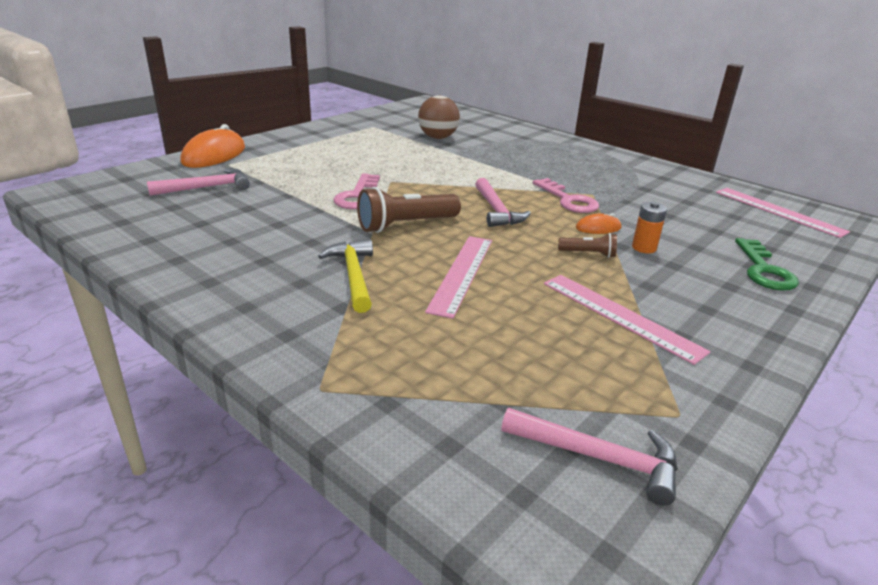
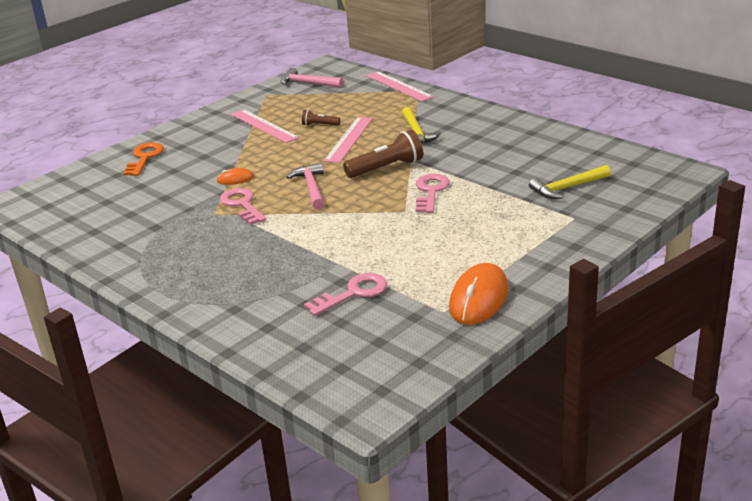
camera: 175 degrees left, 0 degrees up
(206, 187) = (567, 188): pink hammer -> yellow hammer
(214, 155) = (601, 230): orange mouse -> orange mouse (479, 298)
(438, 137) = (353, 293): brown ball -> pink key
(588, 254) = (257, 158): brown flashlight -> brown flashlight (319, 125)
(644, 248) = (213, 166): orange battery -> none
(764, 270) = (144, 158): green key -> orange key
(778, 211) = (58, 210): pink ruler -> pink ruler (399, 86)

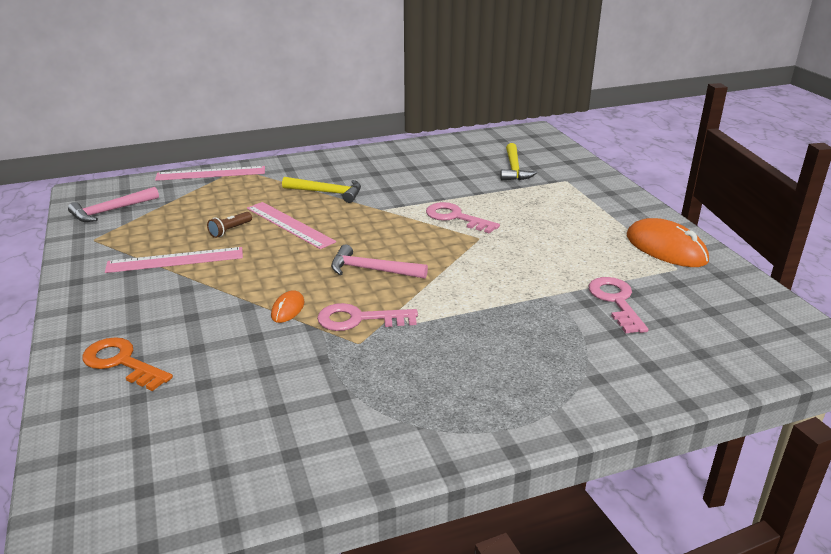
camera: 65 degrees left, 0 degrees up
(386, 168) = (382, 224): brown flashlight -> none

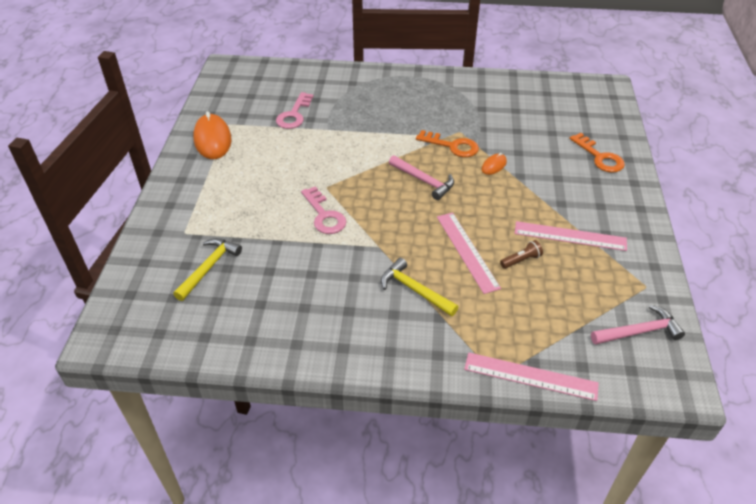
camera: 155 degrees left, 15 degrees up
(359, 319) = (452, 146): pink key -> orange key

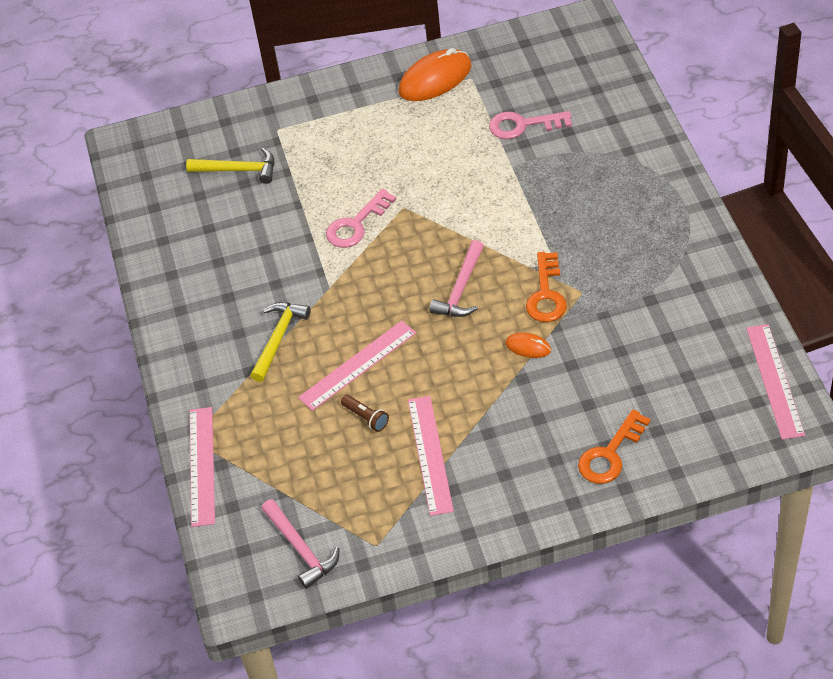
camera: 75 degrees right, 5 degrees up
(567, 85) = (775, 380): none -> pink ruler

